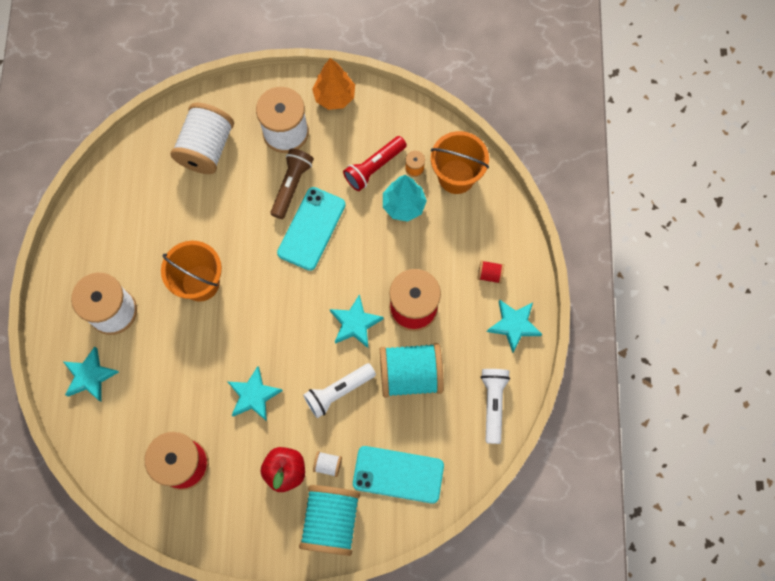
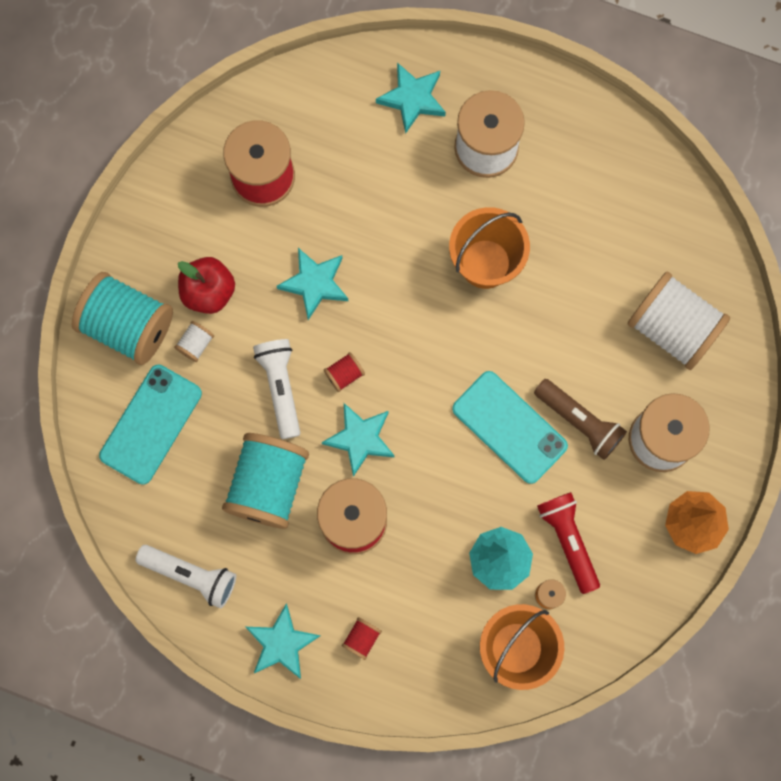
camera: 110 degrees right, 5 degrees up
(313, 351) = (344, 374): none -> red spool

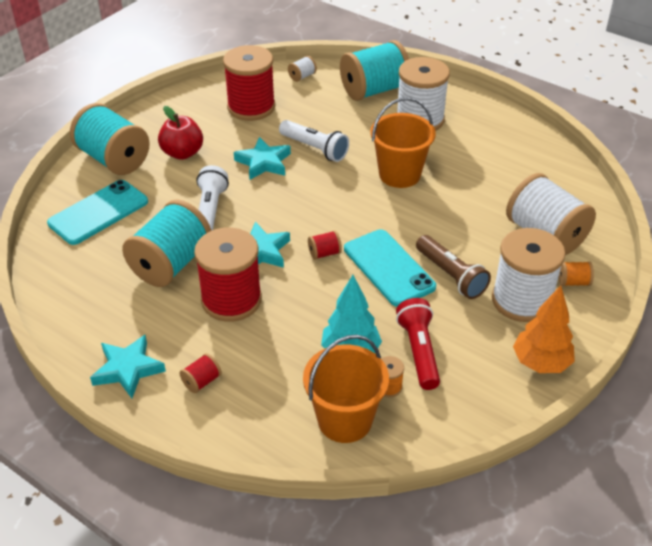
camera: 15 degrees right, 35 degrees down
(191, 575) = (76, 307): white flashlight -> white flashlight (315, 149)
(195, 344) = (158, 177): white spool -> white spool (302, 76)
(344, 374) = (264, 213): red spool -> red spool (324, 253)
(412, 99) = (374, 90): turquoise star -> turquoise spool
(712, 397) = (573, 282): none -> orange spool

